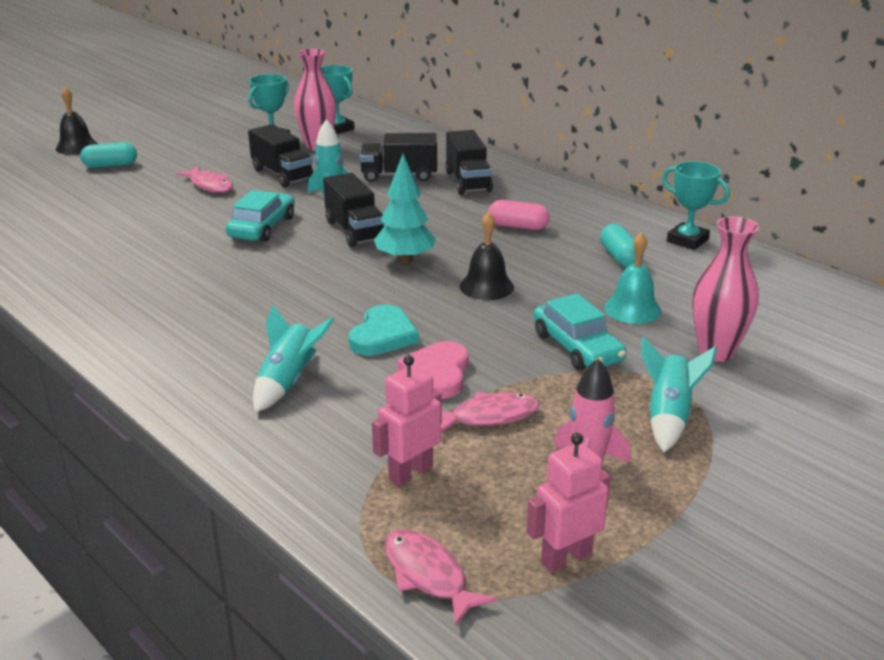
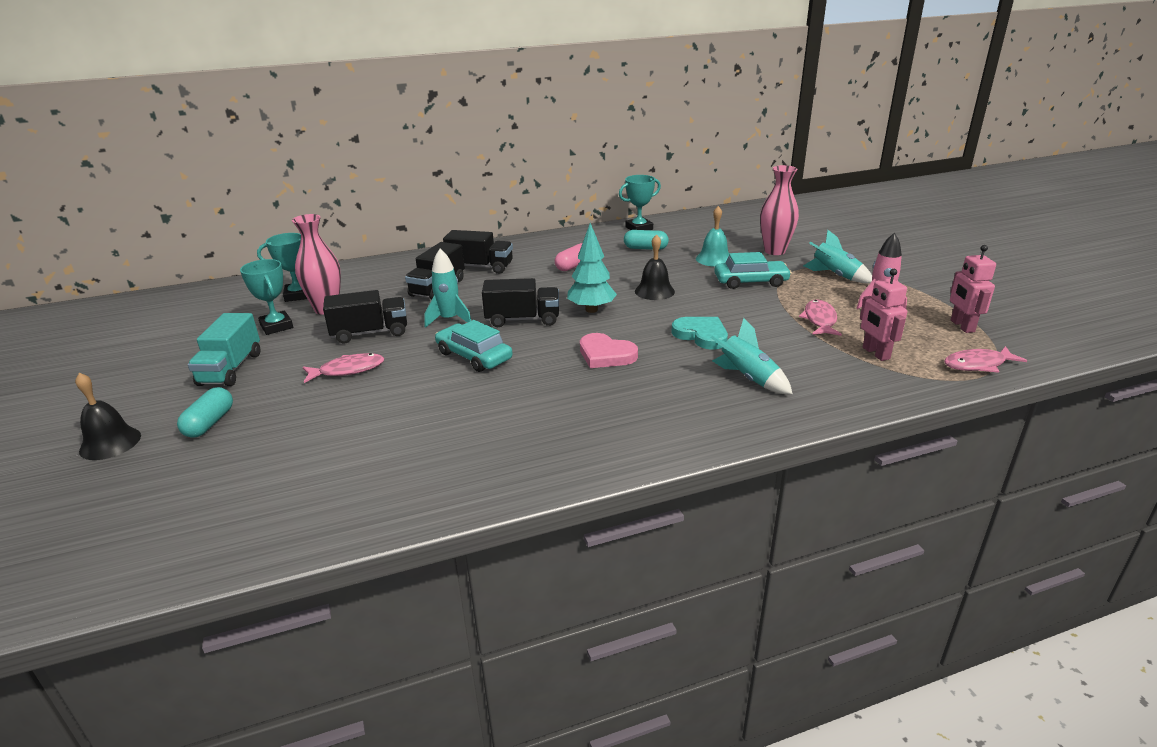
camera: 65 degrees left, 0 degrees up
(192, 147) = (231, 369): none -> turquoise truck
(437, 374) = (762, 326): pink heart -> pink heart (606, 355)

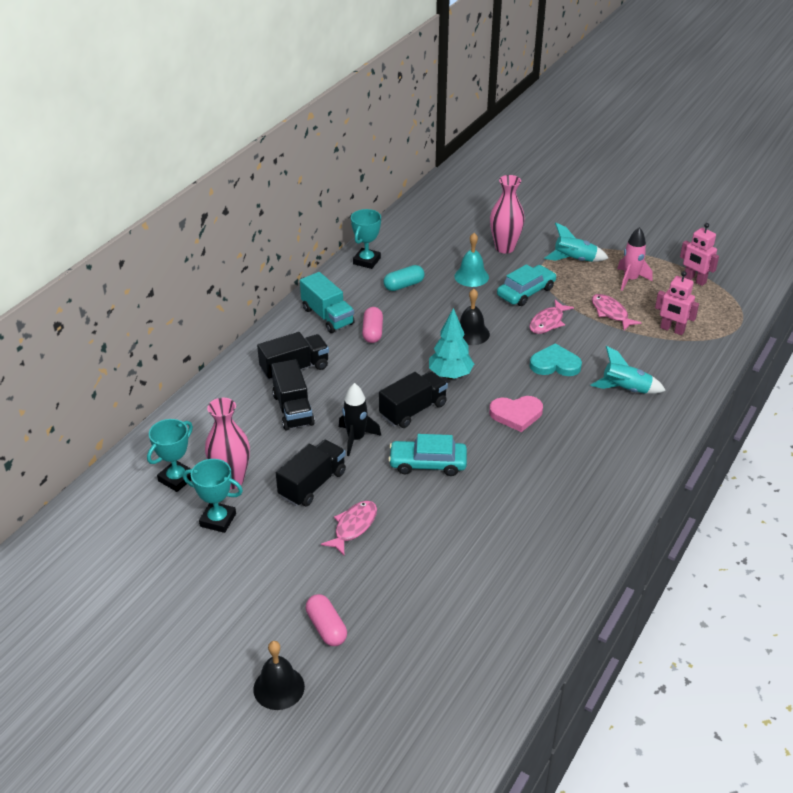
camera: 40 degrees left, 10 degrees up
(209, 423) = (326, 628): turquoise capsule -> pink capsule
(231, 369) = (255, 578): turquoise truck -> turquoise truck (327, 316)
(449, 320) = (356, 439): turquoise rocket -> black rocket
(978, 364) = (732, 313): pink fish -> pink fish (548, 322)

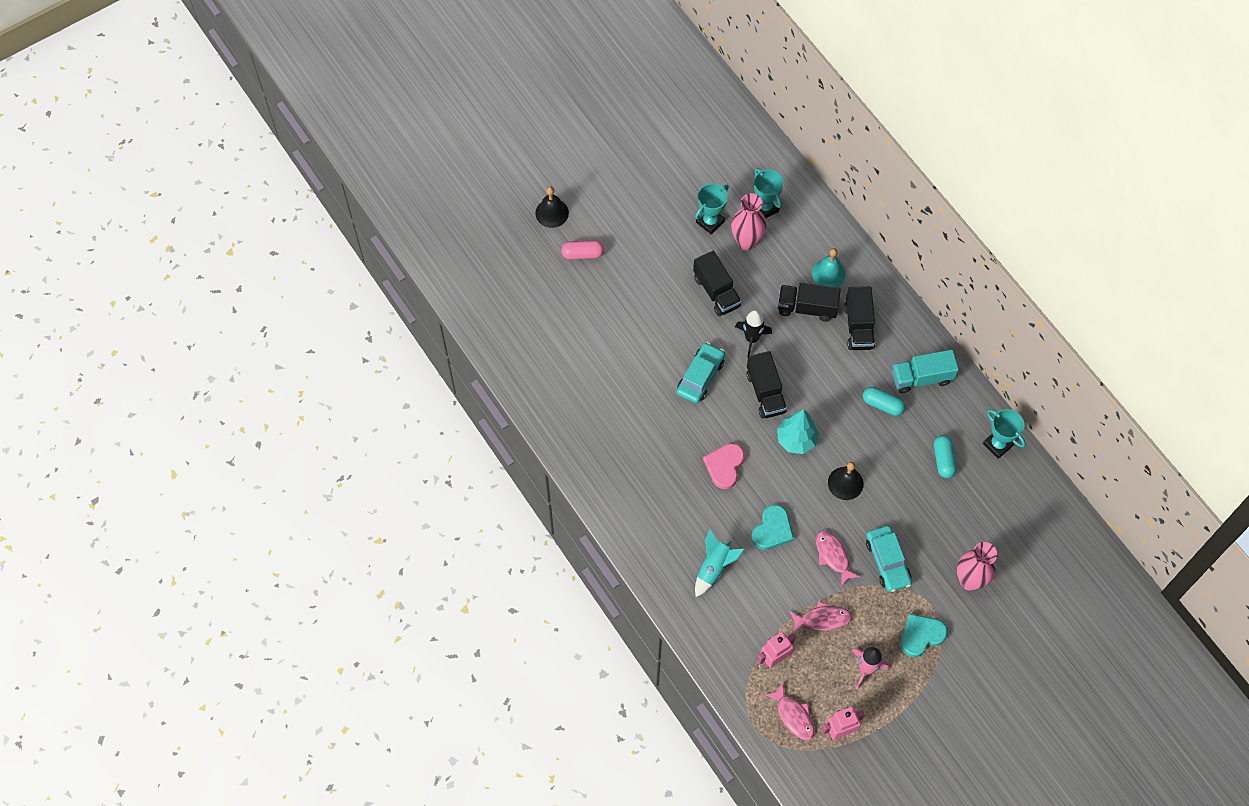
camera: 115 degrees right, 25 degrees up
(353, 527) = (661, 302): pink fish -> pink fish (793, 716)
(372, 332) = (882, 404): pink capsule -> turquoise capsule
(471, 276) = (933, 525): turquoise bell -> turquoise bell (828, 273)
(574, 260) = (921, 635): turquoise rocket -> turquoise heart

